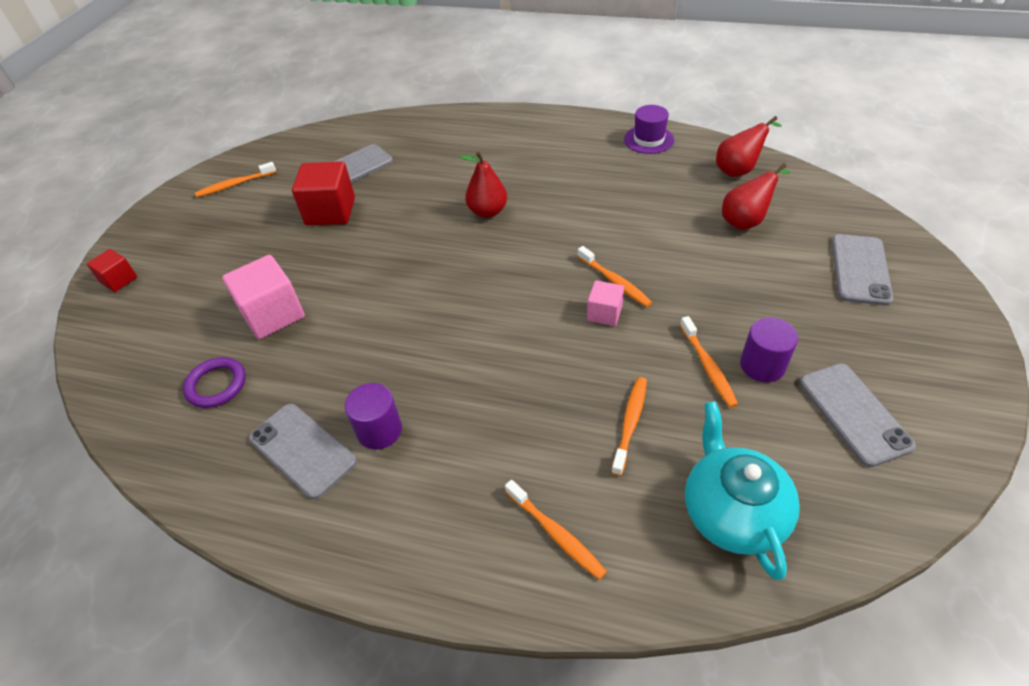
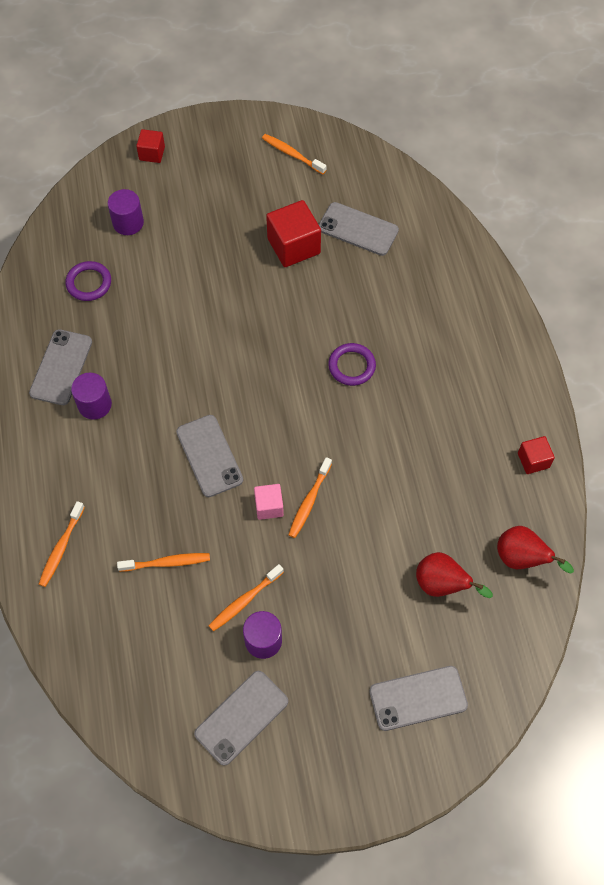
camera: 60 degrees right, 15 degrees up
(178, 325) = (128, 223): none -> purple cylinder
(273, 314) = (165, 276): pink cube -> none
(487, 211) = (351, 366): red pear -> purple ring
(516, 343) = (209, 456): none -> grey phone
(649, 139) = (533, 460): purple hat -> red cube
(732, 512) = (119, 651): turquoise teapot -> none

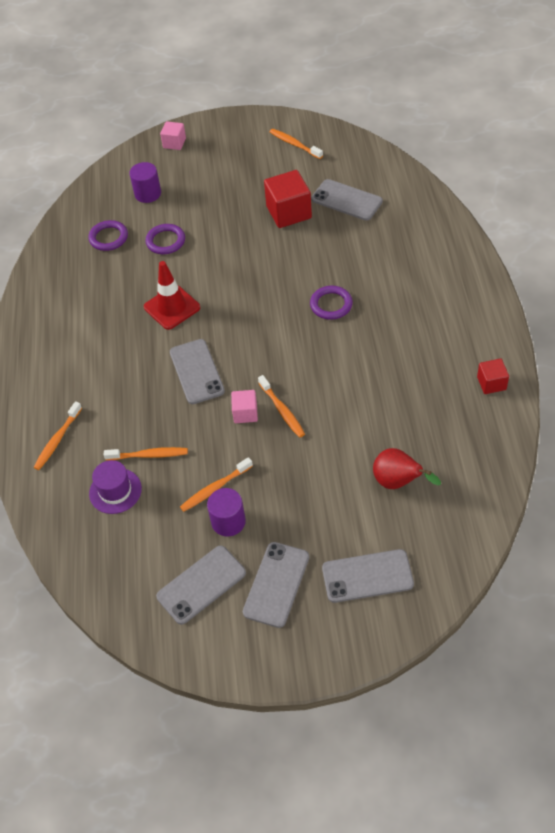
camera: 10 degrees right, 10 degrees down
(61, 367) = (76, 300): grey phone -> grey phone (276, 584)
(95, 405) = (101, 329): purple cylinder -> none
(134, 608) = (115, 491): none -> purple hat
(152, 153) = (174, 143): red cube -> pink cube
(156, 286) = (165, 241): none -> purple ring
(172, 374) = (172, 307): none -> red traffic cone
(309, 501) = (282, 410): orange toothbrush -> orange toothbrush turned 60 degrees counterclockwise
(521, 558) = (475, 463): red pear -> none

